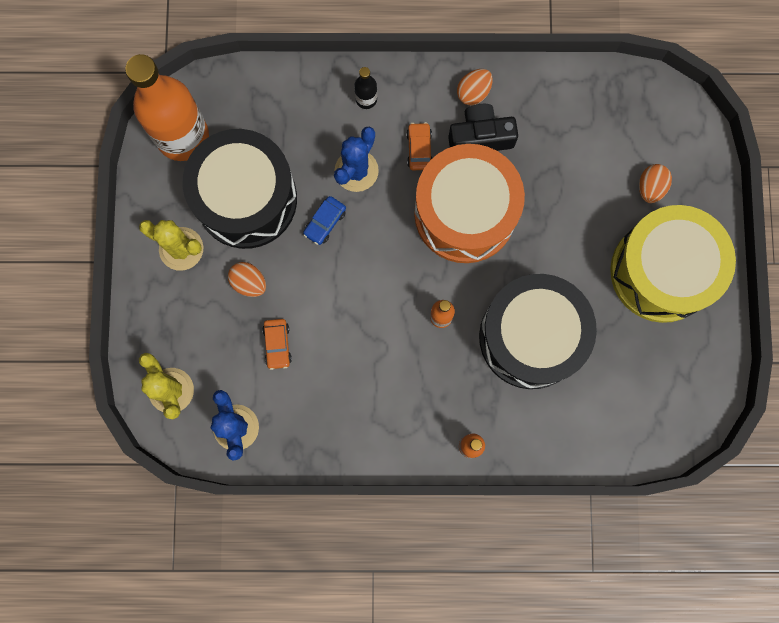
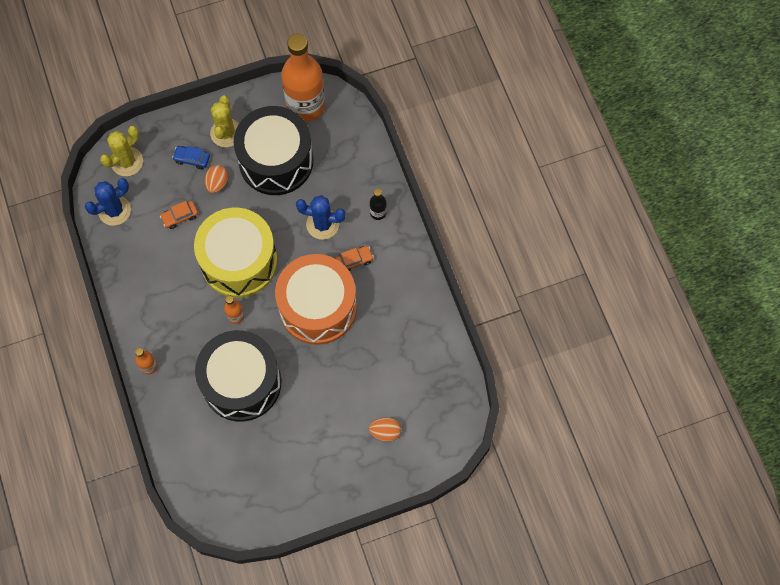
camera: 70 degrees right, 10 degrees down
(325, 222) = (277, 217): blue car -> blue car (192, 159)
(473, 92) = (411, 283): orange egg -> none
(480, 137) = (379, 299): black camera -> none
(661, 271) = (323, 460): yellow drum -> yellow drum (239, 261)

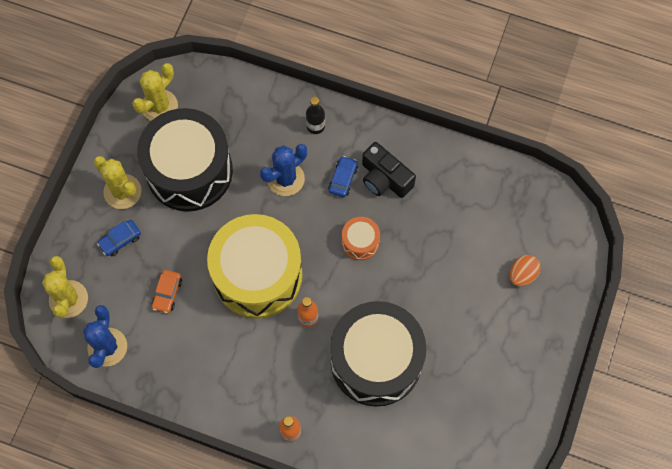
camera: 50 degrees left, 0 degrees up
(217, 183) = (165, 236): orange egg -> none
(306, 105) = (159, 106): orange bottle -> yellow cactus
(318, 307) = (360, 242): orange drum -> orange drum, size x0.43
(354, 260) = (343, 179): orange car -> blue car
(378, 287) = (384, 178): none -> black camera

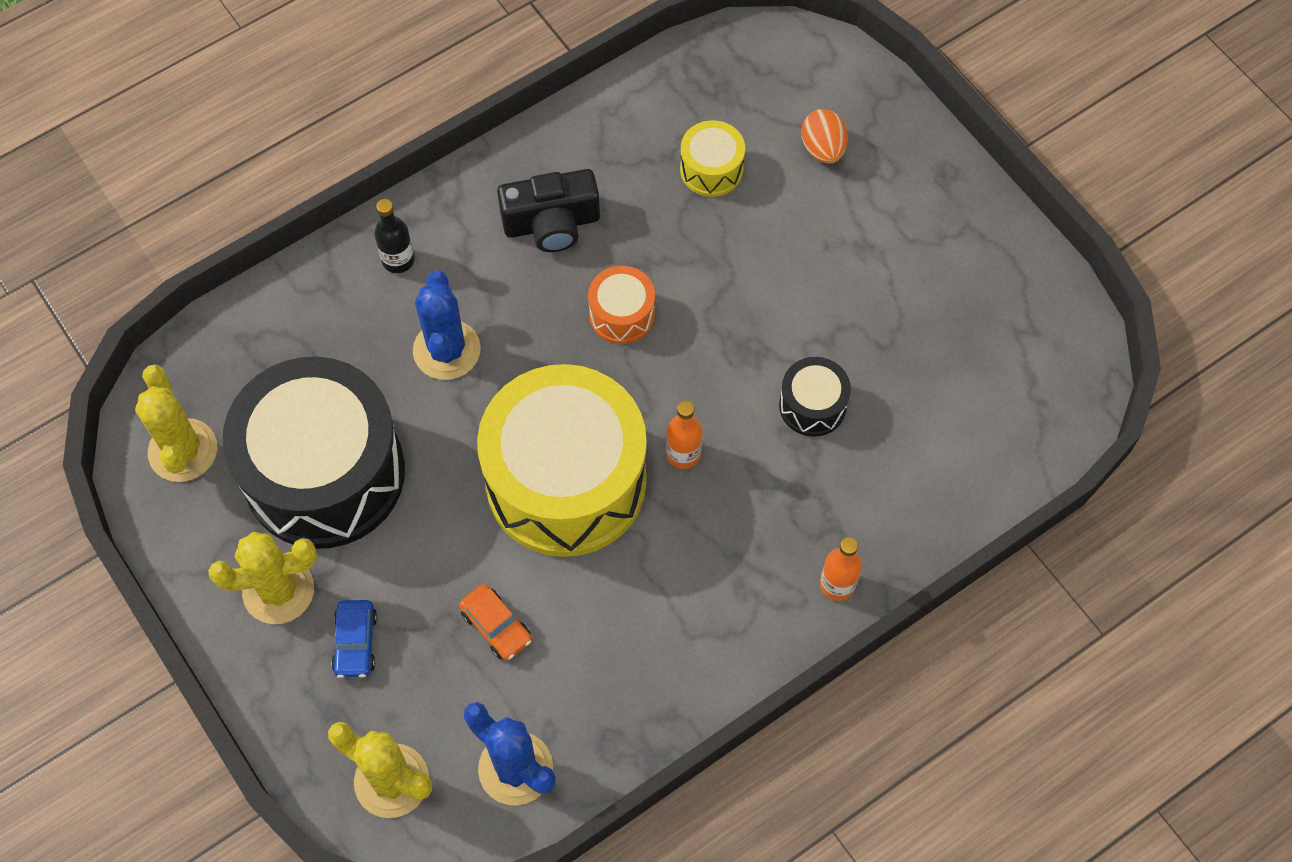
camera: 55 degrees left, 5 degrees down
(343, 179) = (509, 276): blue car -> none
(376, 360) = (812, 405): black drum -> black drum, size x0.43
(470, 230) = (711, 169): none -> yellow drum

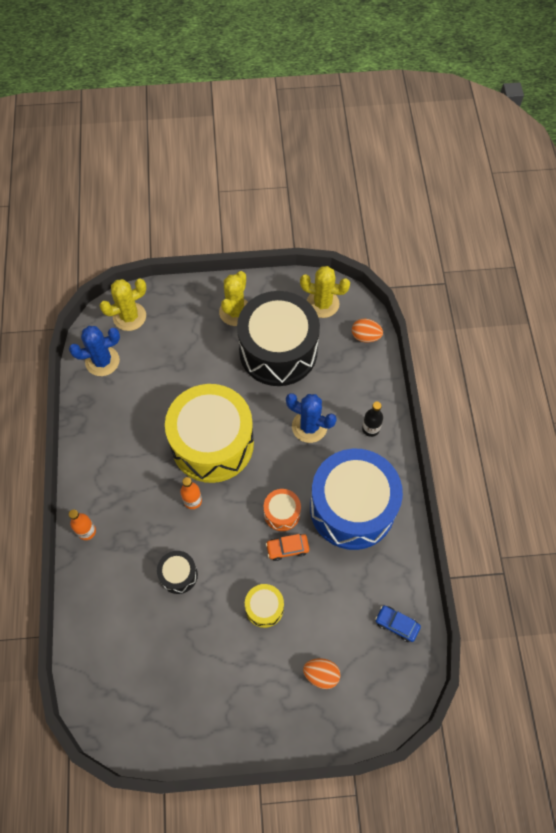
camera: 120 degrees right, 0 degrees up
(218, 348) = (365, 336): none -> orange egg
(355, 642) = (194, 329): blue car -> blue car (396, 624)
(496, 626) = (165, 383): orange car -> orange car (287, 548)
(551, 224) = (352, 508): black camera -> blue drum
(711, 169) = (341, 605): yellow drum -> yellow drum (264, 608)

